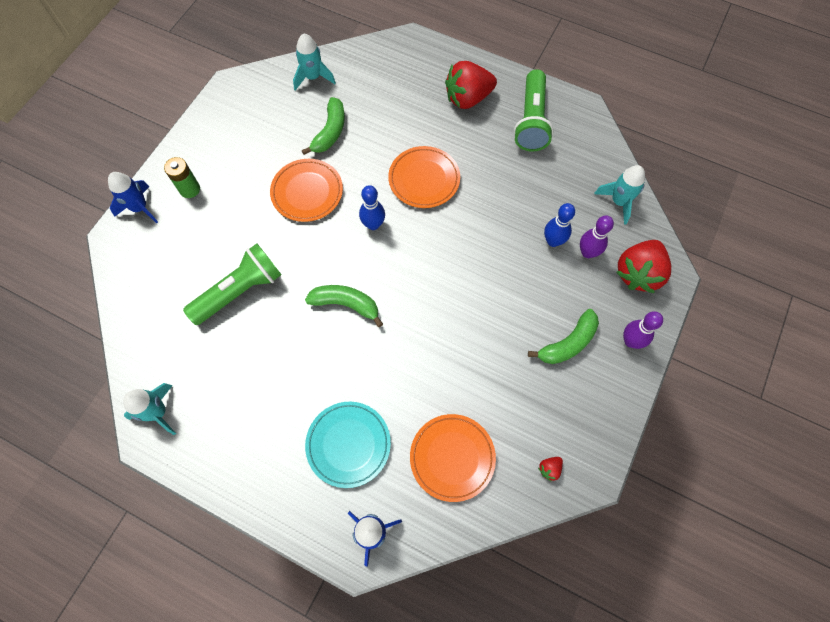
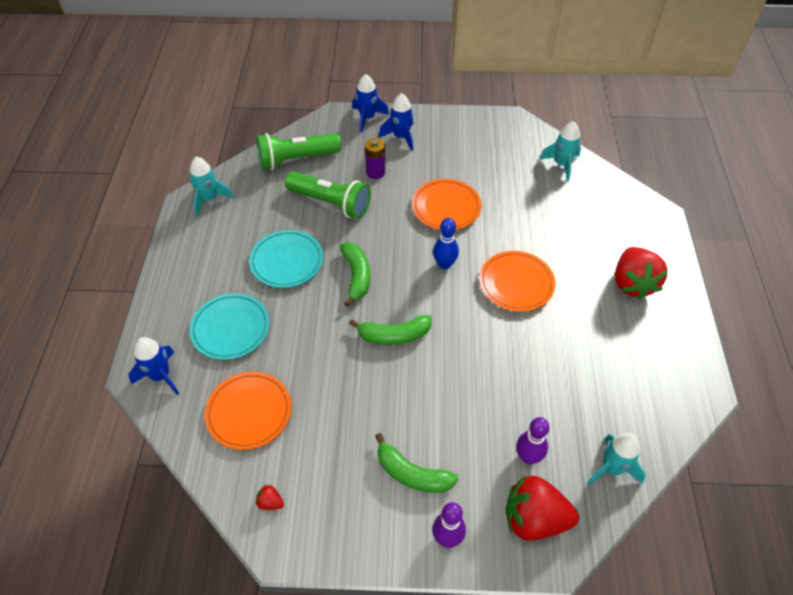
camera: 65 degrees right, 15 degrees down
(189, 189) = (401, 137): green battery -> blue rocket
(223, 233) = (375, 172): none -> purple battery
(292, 361) = (287, 261): none -> turquoise plate
(330, 132) = (516, 198): green banana -> green banana (394, 335)
(468, 98) = (632, 283): red strawberry -> red strawberry turned 135 degrees counterclockwise
(531, 121) = (650, 348): green flashlight -> green flashlight (296, 159)
(553, 241) = (520, 418): blue bowling pin -> none

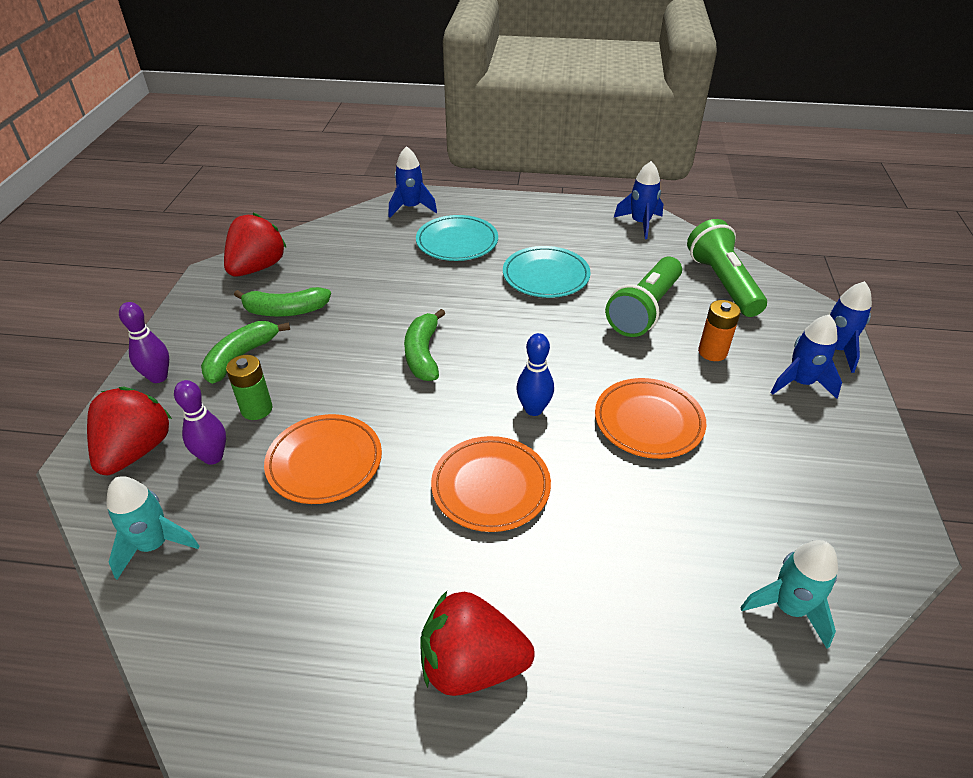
camera: 95 degrees right, 10 degrees down
(209, 199) = (640, 223): turquoise rocket -> blue rocket
(249, 412) = (355, 255): orange plate -> orange plate (324, 462)
(270, 502) = (257, 268): red strawberry -> red strawberry, size x2.48
(356, 276) = (519, 327): green banana -> green banana (286, 311)
(375, 172) = (712, 352): purple battery -> orange battery
(473, 441) = (256, 409): none -> green battery

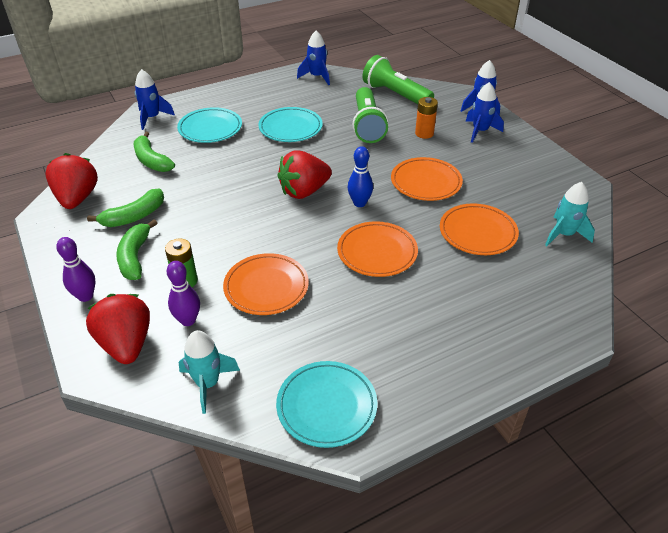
camera: 35 degrees left, 0 degrees up
(232, 658) = (326, 406): none -> turquoise plate
(423, 354) = (261, 202): green banana -> green banana (152, 160)
(471, 665) = (453, 335): red strawberry -> red strawberry (304, 191)
(653, 531) = (477, 232): none -> orange plate

